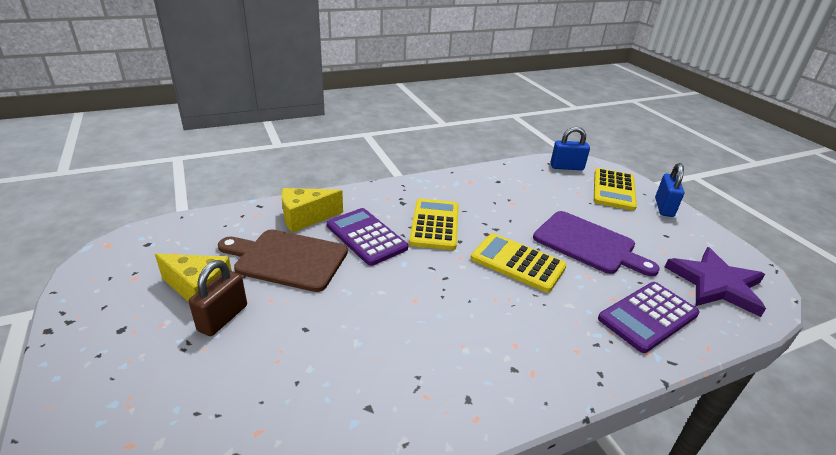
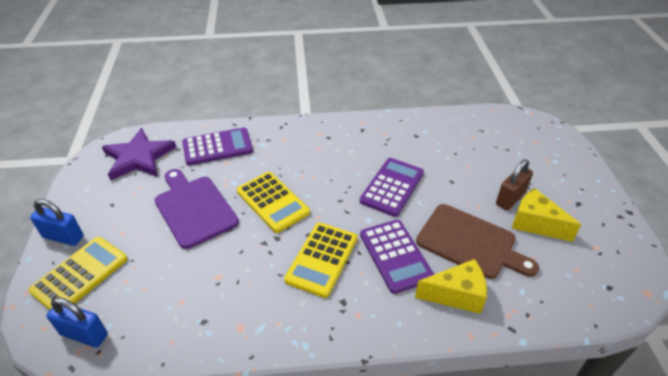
camera: 160 degrees left, 10 degrees up
(387, 304) = (392, 187): none -> purple calculator
(664, 207) = (63, 237): blue padlock -> blue padlock turned 75 degrees clockwise

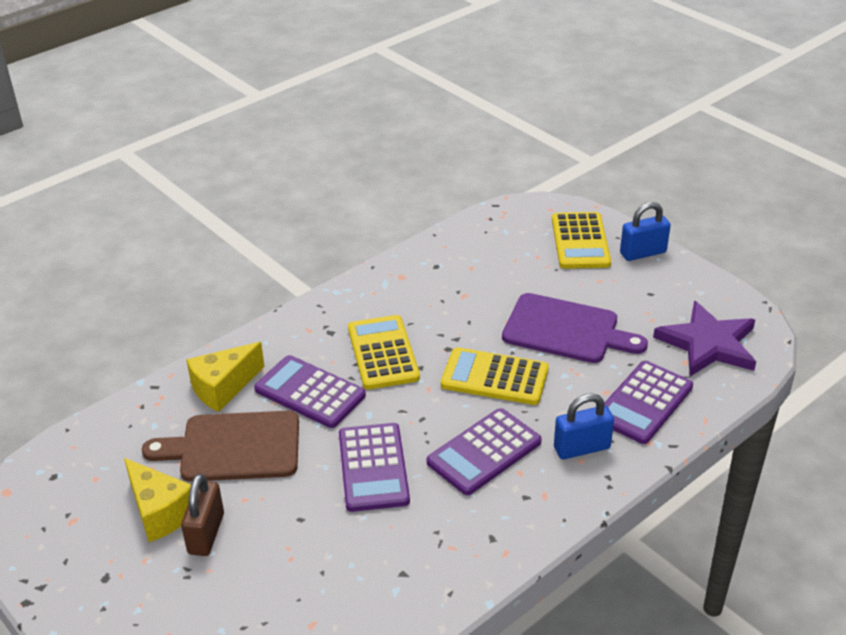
camera: 145 degrees right, 5 degrees down
(84, 334) = (515, 219): blue padlock -> blue padlock (582, 448)
(325, 165) = (484, 452): none -> purple calculator
(535, 224) = (160, 512): yellow cheese -> yellow cheese turned 45 degrees clockwise

